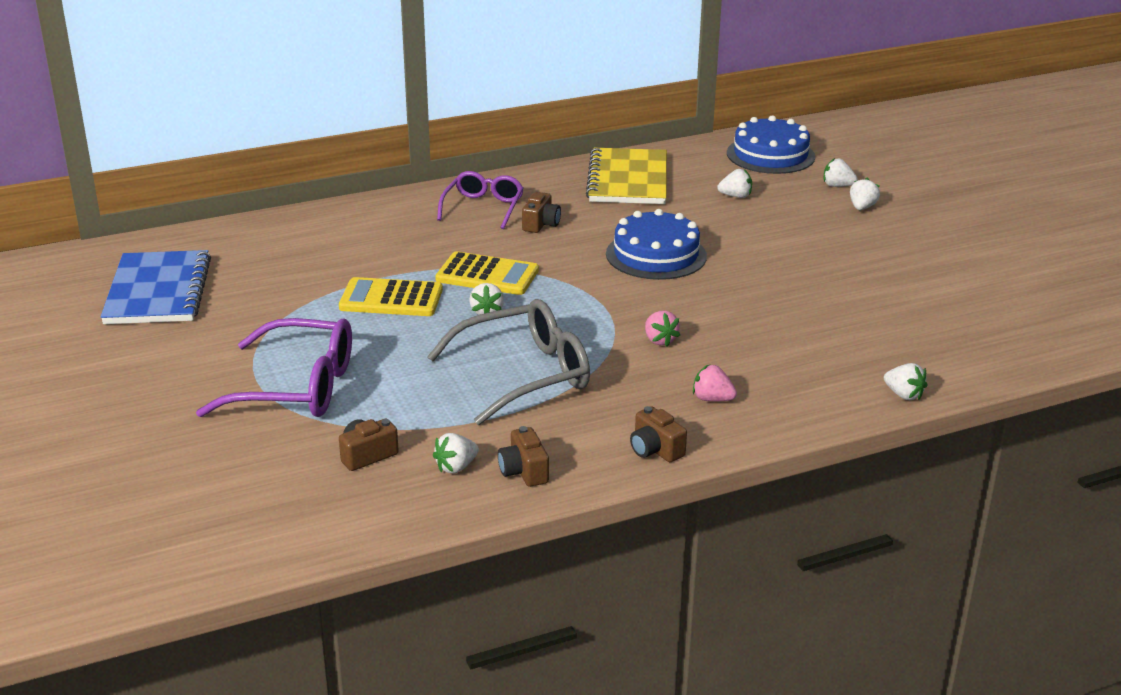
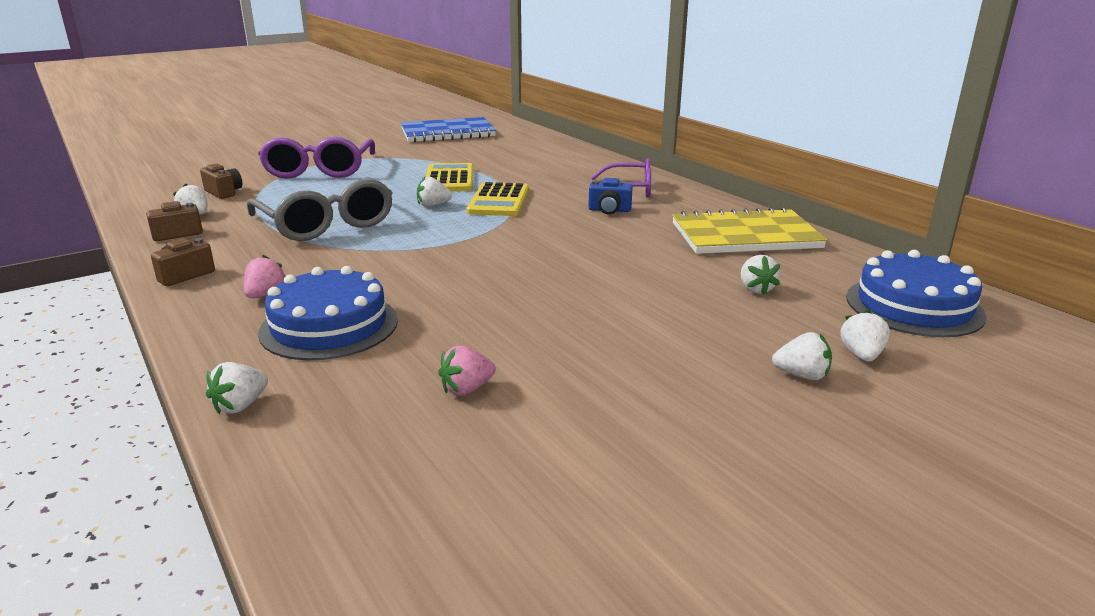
camera: 80 degrees right, 5 degrees down
(541, 224) = (609, 210): brown camera -> blue camera
(656, 255) = (570, 257): blue cake -> blue cake (329, 326)
(659, 340) = (385, 267): pink strawberry -> pink strawberry (466, 389)

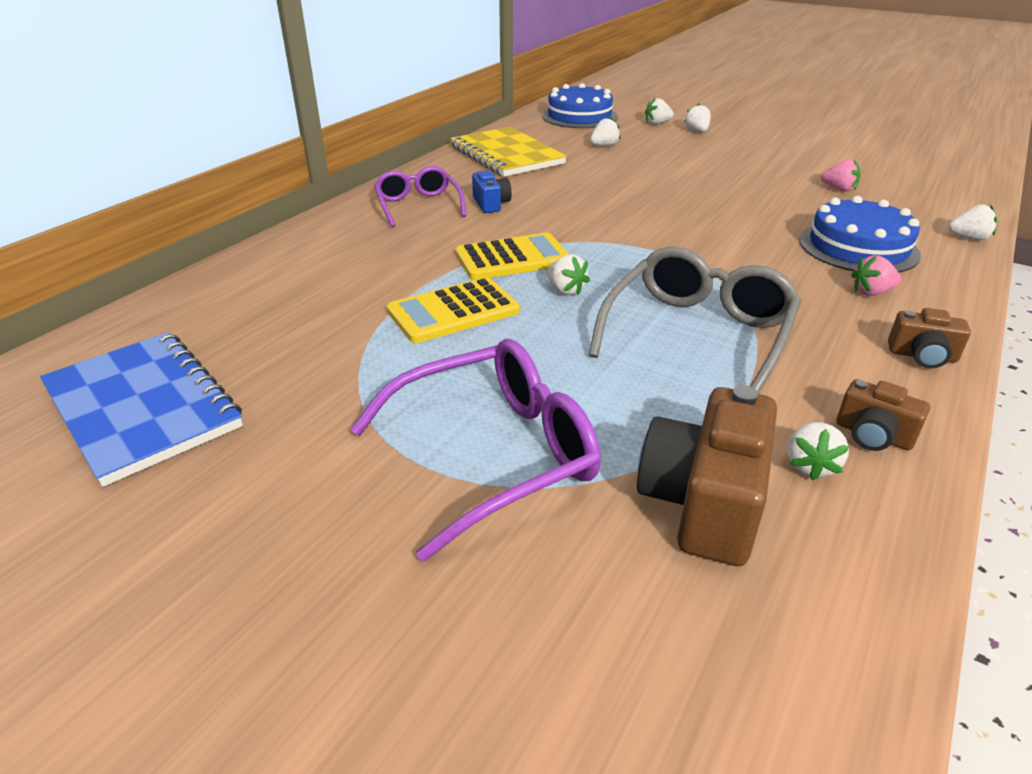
camera: 115 degrees left, 10 degrees up
(224, 192) = (703, 502): brown camera -> brown camera, size x1.89

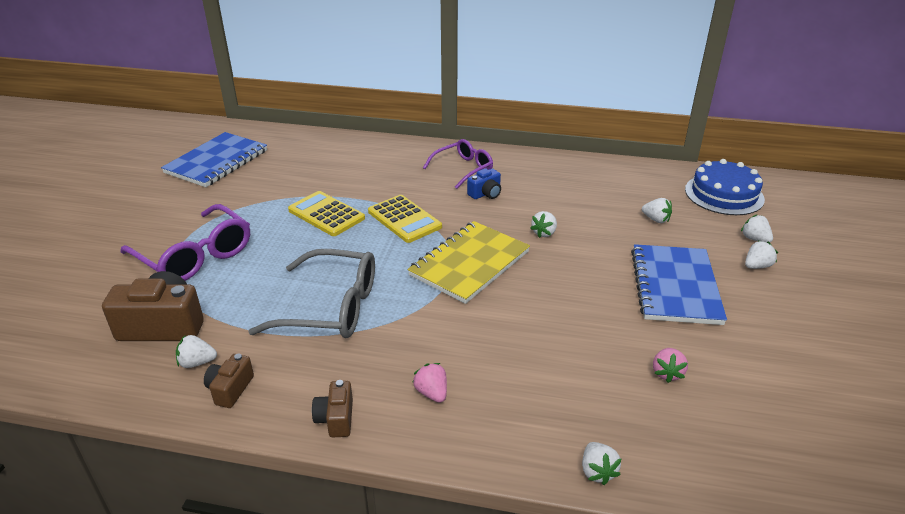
camera: 70 degrees right, 0 degrees up
(506, 155) = (587, 180): yellow notebook -> yellow notebook (469, 263)
(565, 290) = (369, 247): white strawberry -> white strawberry (544, 233)
(716, 161) = (675, 286): none -> blue notebook
(858, 247) = (522, 386): blue cake -> none

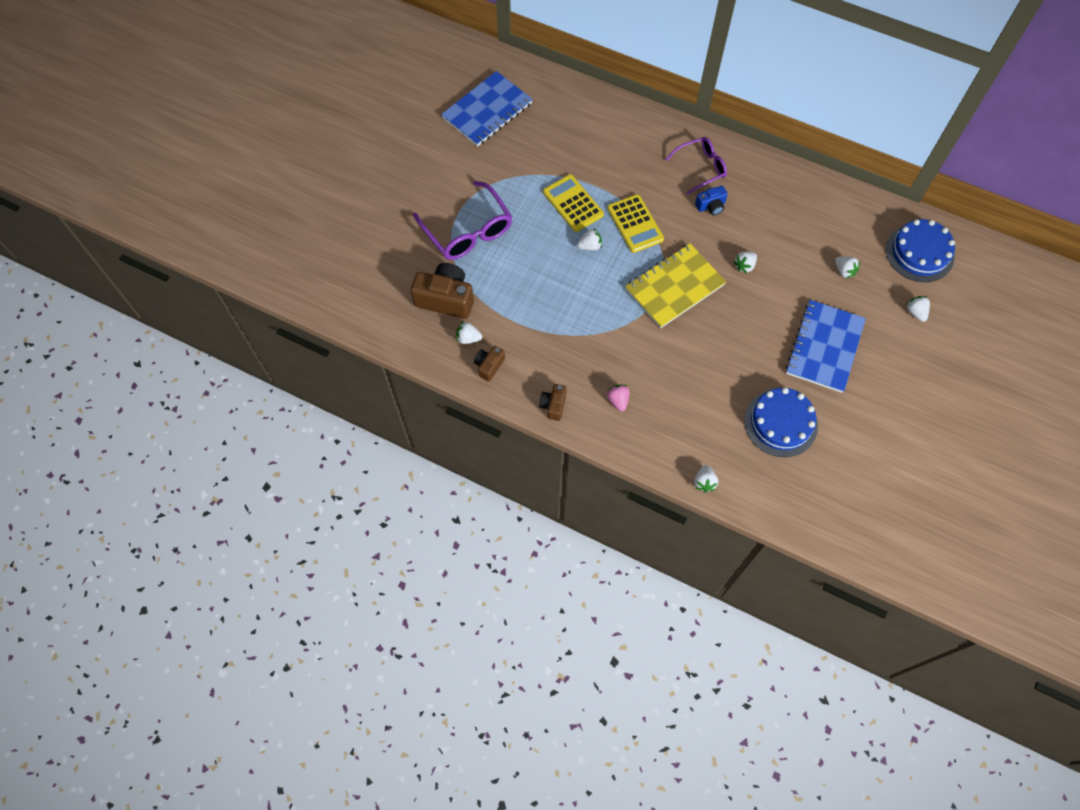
camera: 15 degrees right, 30 degrees up
(331, 307) = (563, 309): grey glasses -> none
(667, 373) = (780, 423): pink strawberry -> blue cake
(757, 266) = (900, 342): white strawberry -> white strawberry (590, 246)

